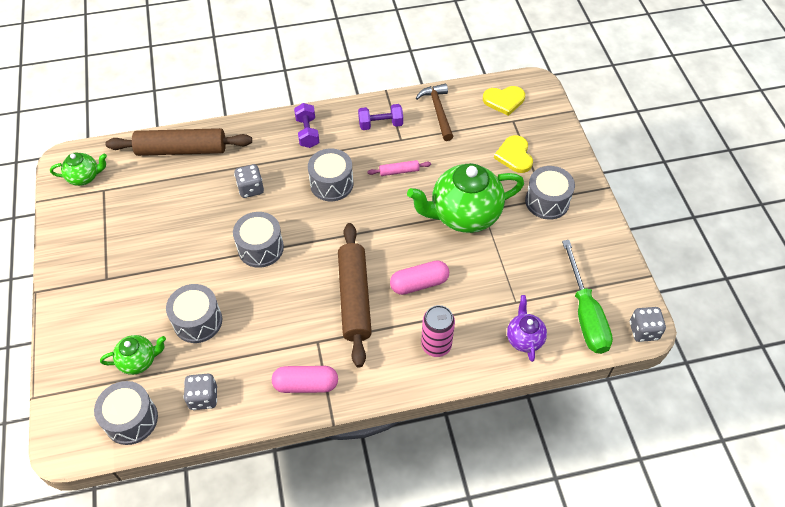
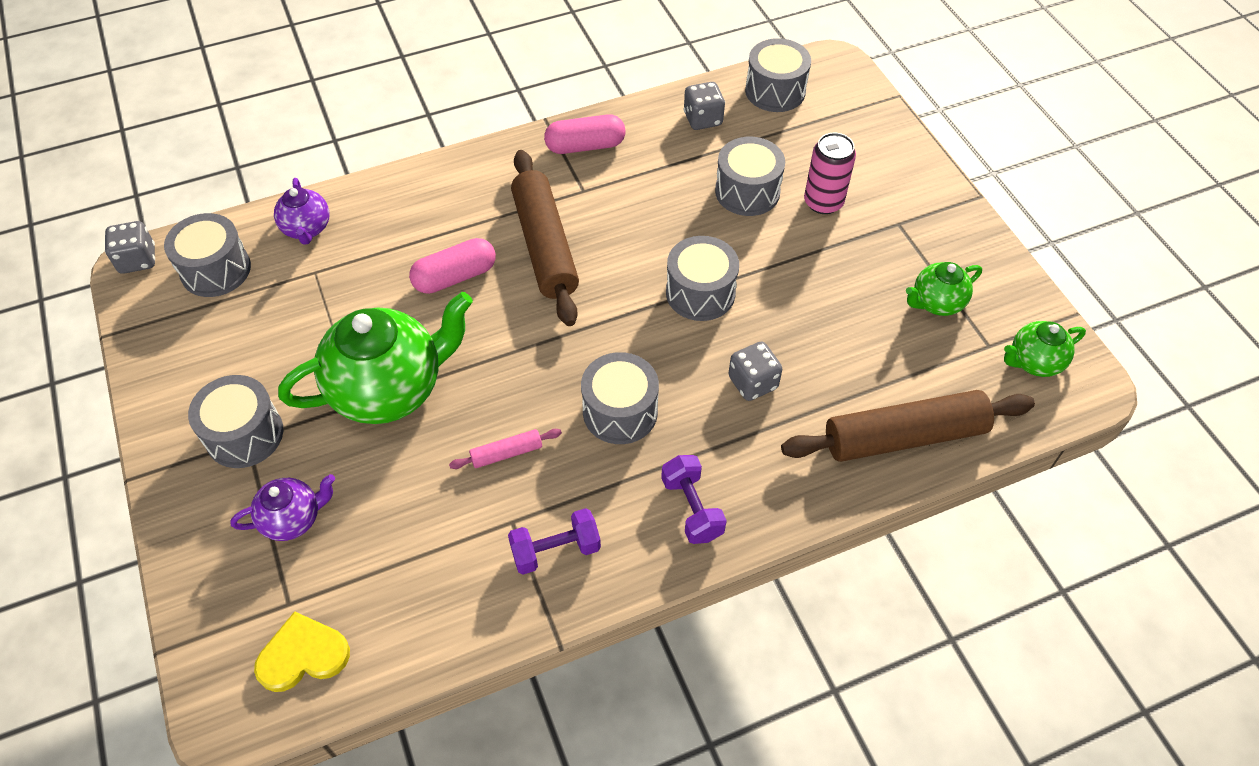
camera: 170 degrees right, 0 degrees up
(139, 361) = (798, 142): green teapot -> green teapot (936, 303)
(436, 345) = (426, 206): pink can -> pink can (823, 202)
(438, 111) = (443, 602): brown hammer -> none
(514, 155) = (293, 519): yellow heart -> purple teapot
(585, 314) = (216, 270): green screwdriver -> grey drum

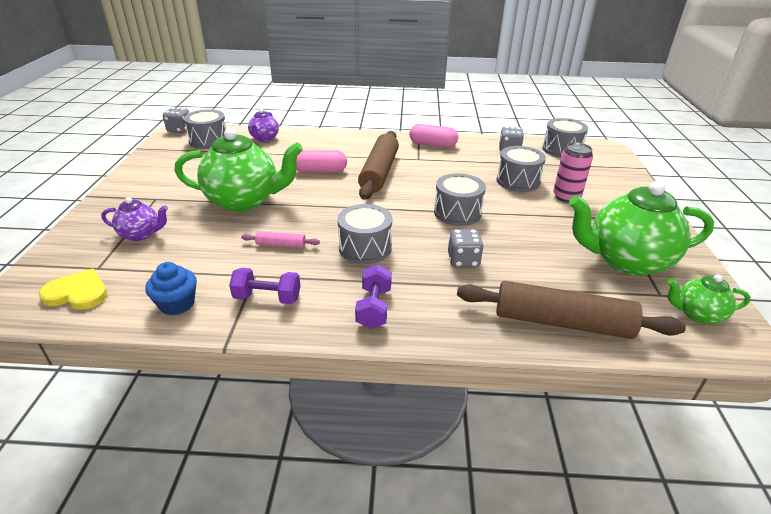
camera: 25 degrees right, 20 degrees down
(244, 434) = (156, 196): grey drum -> none
(450, 611) = (177, 304): none -> blue cupcake
(936, 303) = (626, 261): green teapot -> green teapot, size x2.00

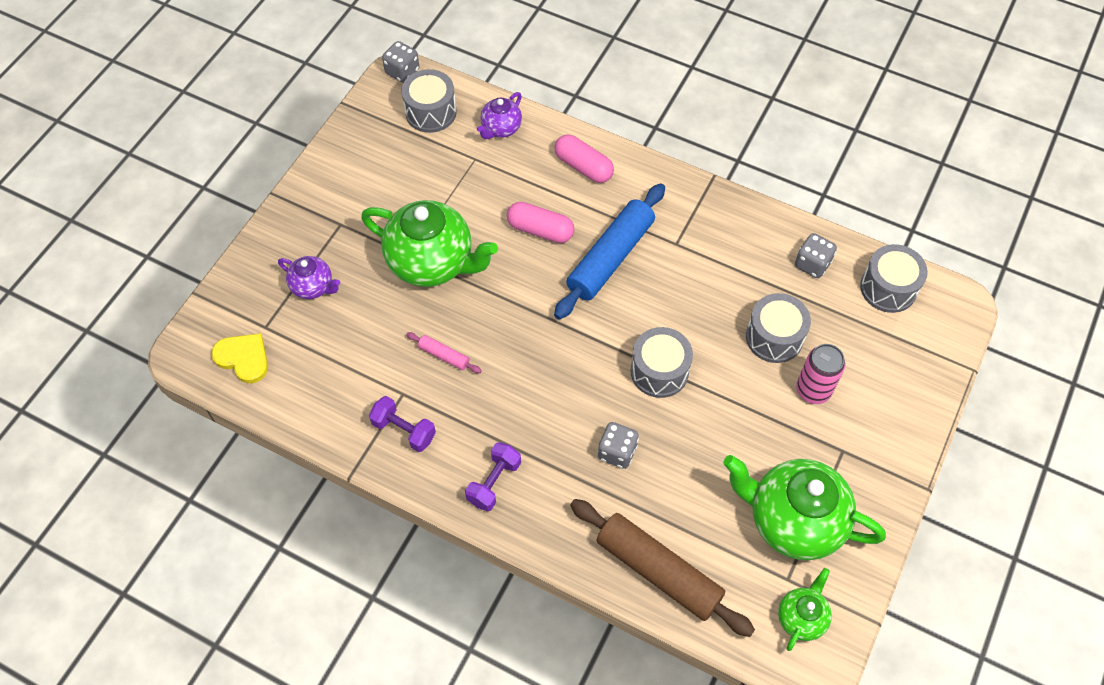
camera: 25 degrees right, 25 degrees up
(177, 304) = (323, 407): blue cupcake -> none
(365, 248) = (526, 393): grey drum -> none
(379, 172) = (610, 257): brown rolling pin -> blue rolling pin
(433, 144) = (714, 216): pink capsule -> pink capsule (583, 167)
(697, 314) = (801, 618): green teapot -> green teapot turned 90 degrees clockwise

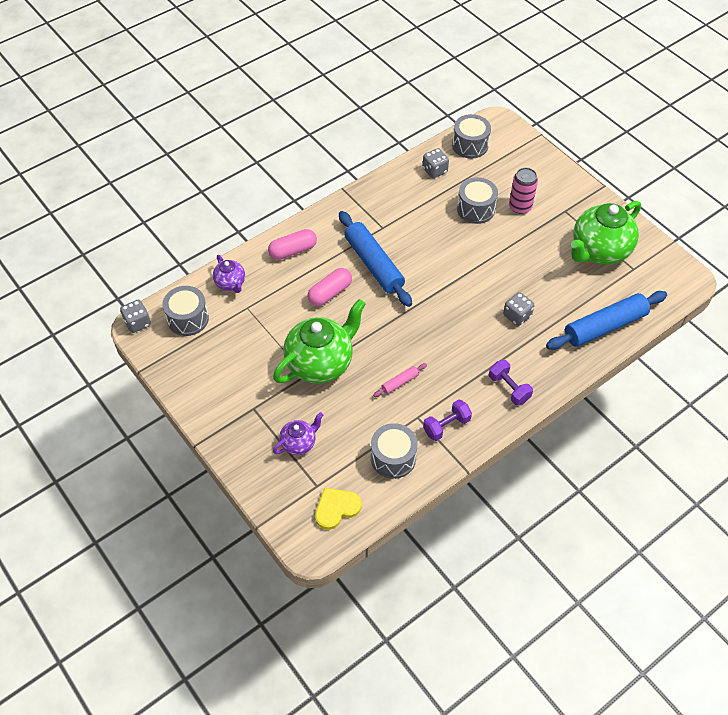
camera: 65 degrees left, 5 degrees down
(658, 571) = (605, 326): brown rolling pin -> blue rolling pin
(659, 371) = (471, 273): grey drum -> grey drum (393, 458)
(801, 618) = (659, 272): green teapot -> none

